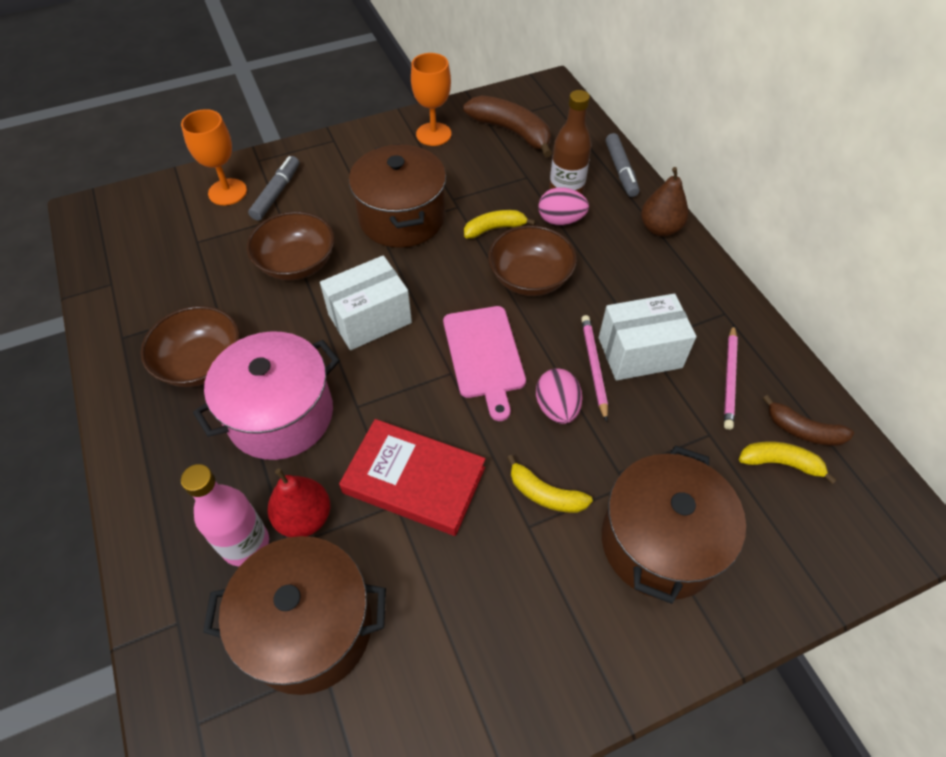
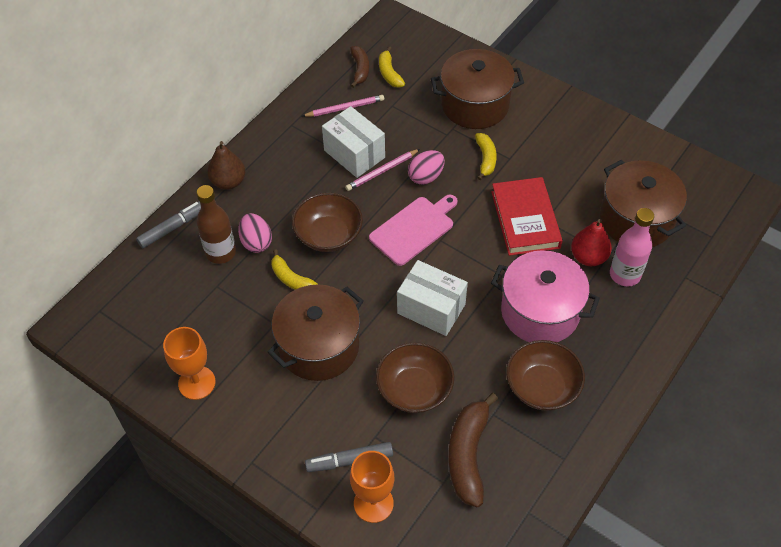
camera: 120 degrees left, 0 degrees up
(511, 132) = (160, 324): brown banana -> brown banana (468, 454)

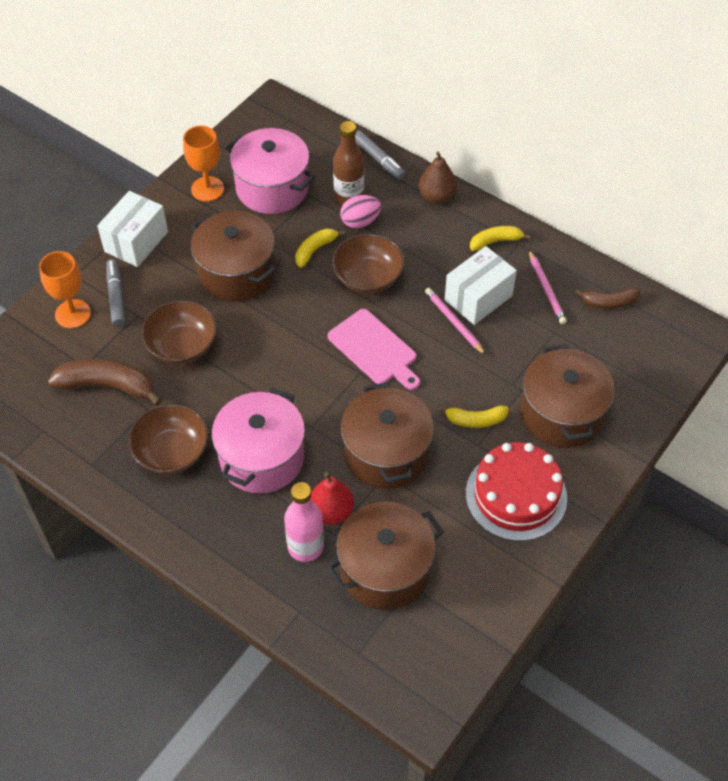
camera: 90 degrees right, 0 degrees up
(202, 320) = (272, 188): none -> pink pot
(389, 73) = (606, 330): yellow banana -> yellow banana (495, 241)
(426, 177) = (447, 362): pink egg -> none
(431, 308) = (272, 362): white box -> white box (136, 242)
(525, 219) = (386, 453): red book -> brown pot
(555, 136) = (516, 495): none -> red cake

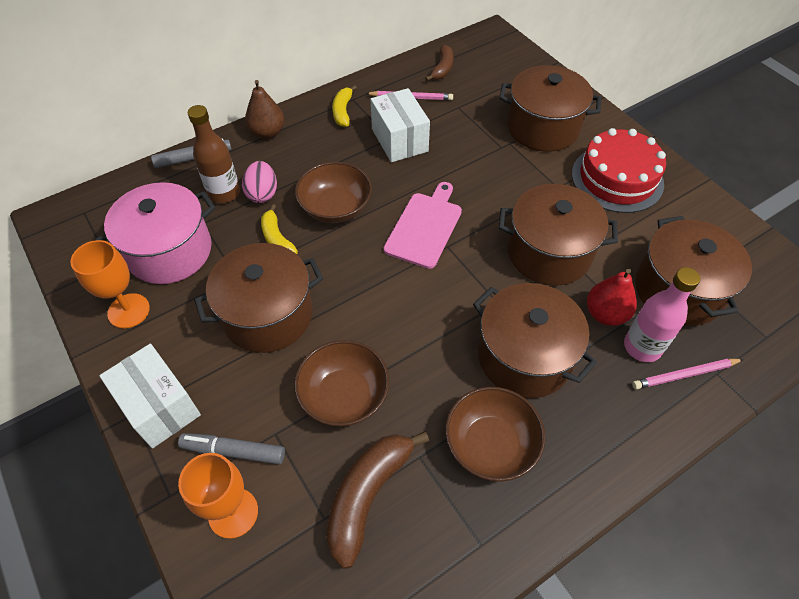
camera: 70 degrees left, 0 degrees up
(261, 458) = (524, 356): pink pot -> brown pot
(374, 349) = (424, 227): pink cutting board -> pink cutting board turned 45 degrees counterclockwise
(454, 322) = (419, 163): pink pencil -> pink pencil (685, 375)
(475, 420) = (531, 181): yellow banana -> none

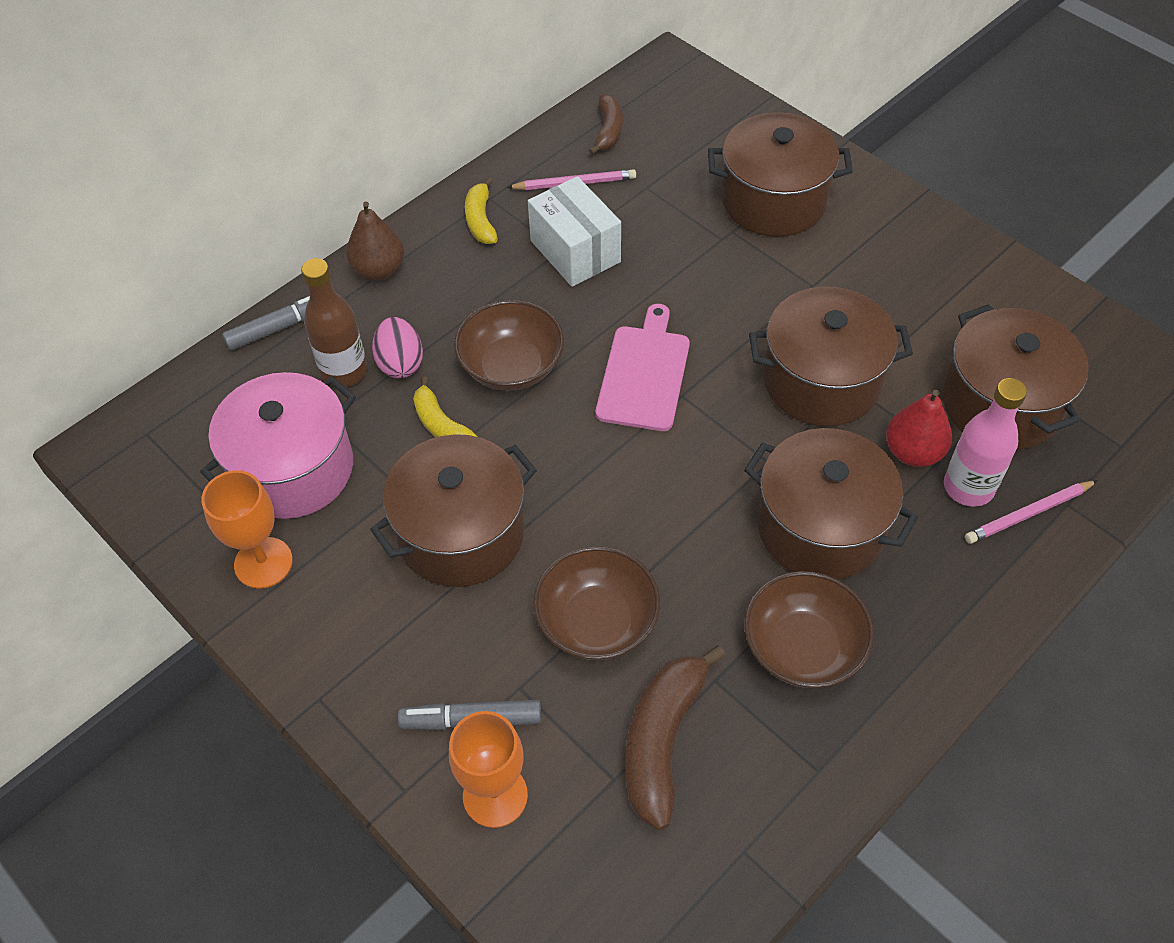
camera: 10 degrees left, 0 degrees up
(160, 406) = (352, 682): white box -> none
(617, 178) = (891, 260): red cake -> none

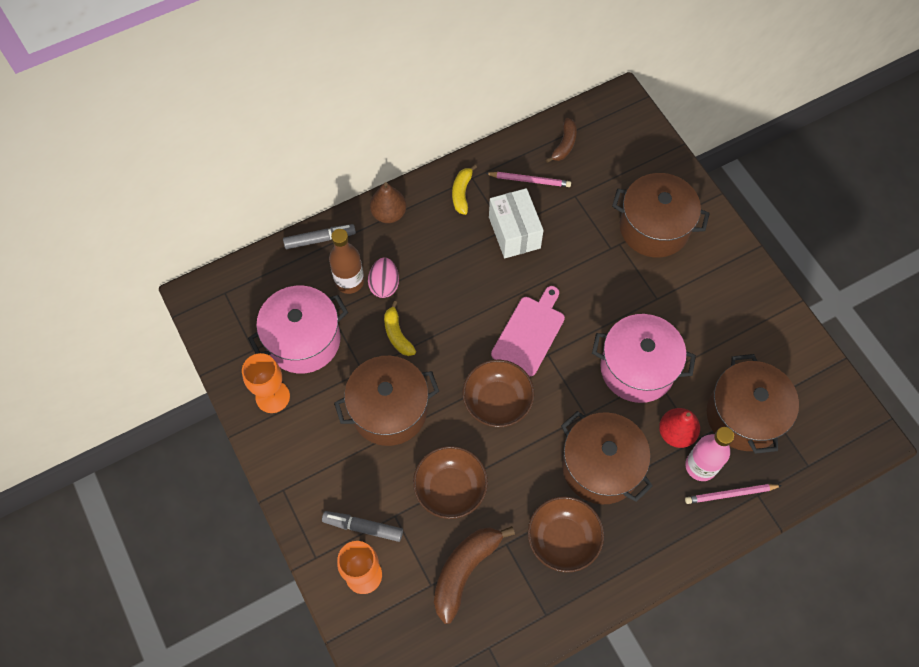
camera: 15 degrees right, 10 degrees up
(511, 366) = (450, 305): brown bowl -> brown bowl (497, 401)
(821, 381) = (637, 368): brown pot -> pink pot

